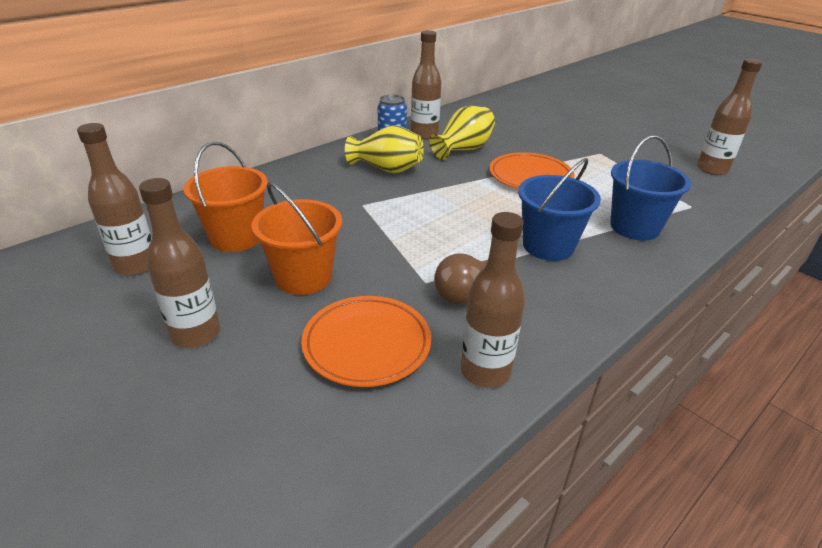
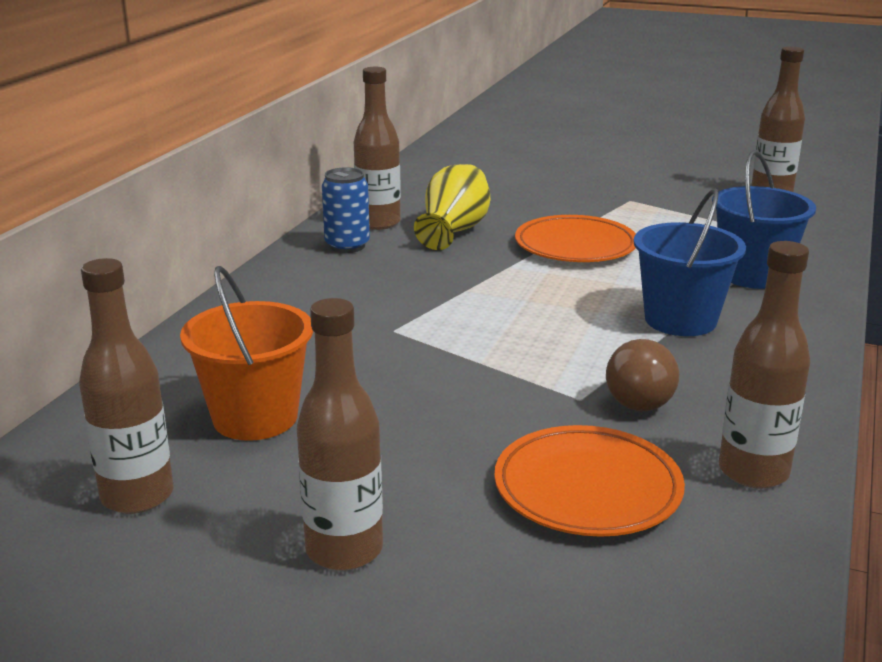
camera: 25 degrees left, 10 degrees down
(303, 277) = (415, 438): orange bucket -> none
(387, 169) = (375, 278): yellow vase -> none

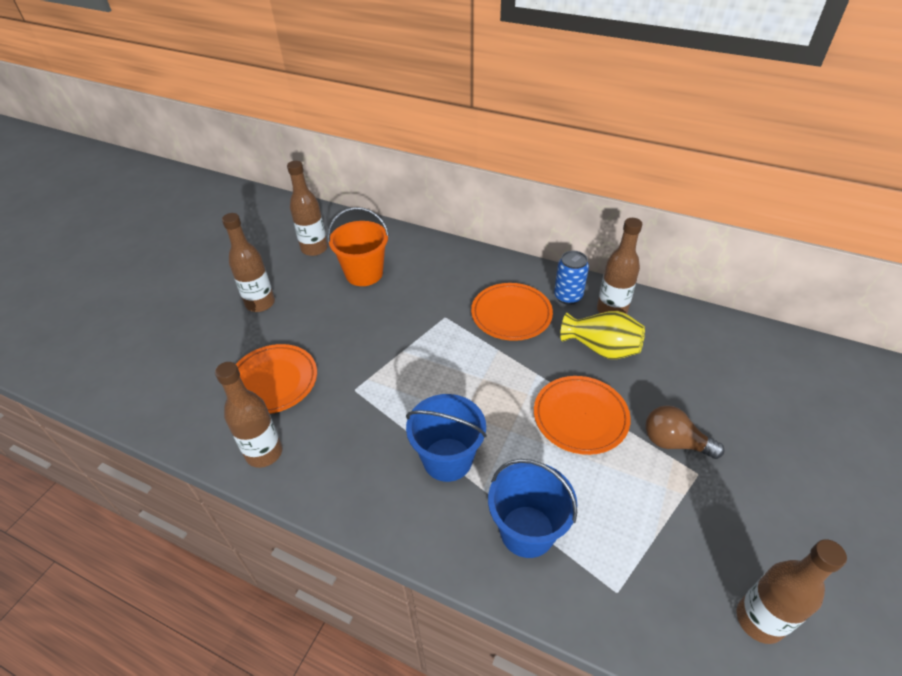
camera: 95 degrees right, 20 degrees up
(387, 282) = (511, 314): none -> orange plate
(642, 396) = (351, 418): brown light bulb -> brown light bulb (674, 442)

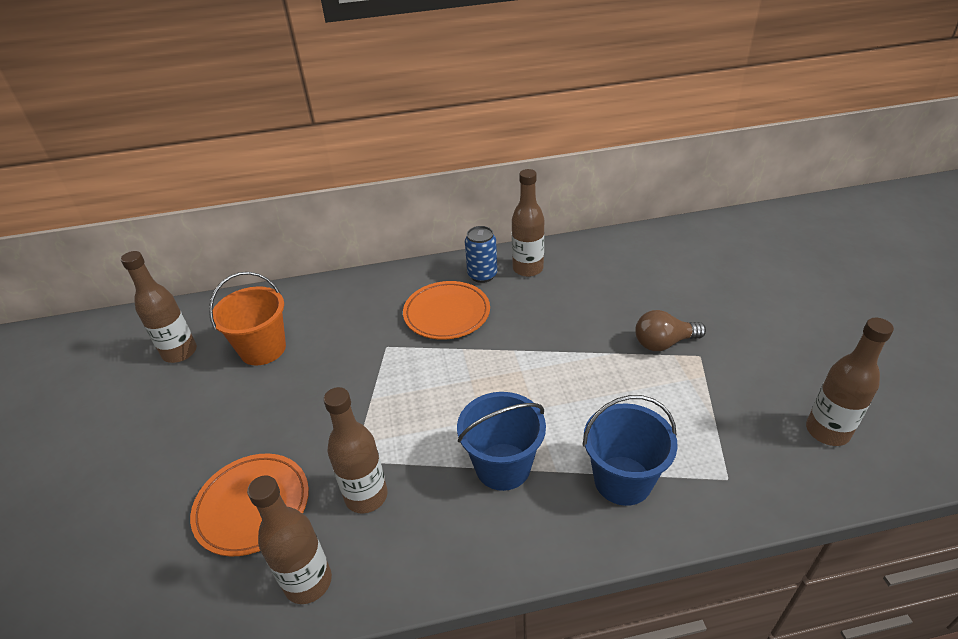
camera: 35 degrees left, 5 degrees down
(260, 303) = (160, 438): brown bottle -> brown bottle (366, 496)
(580, 417) = (580, 364): orange plate -> none
(601, 348) = (547, 302): yellow vase -> none

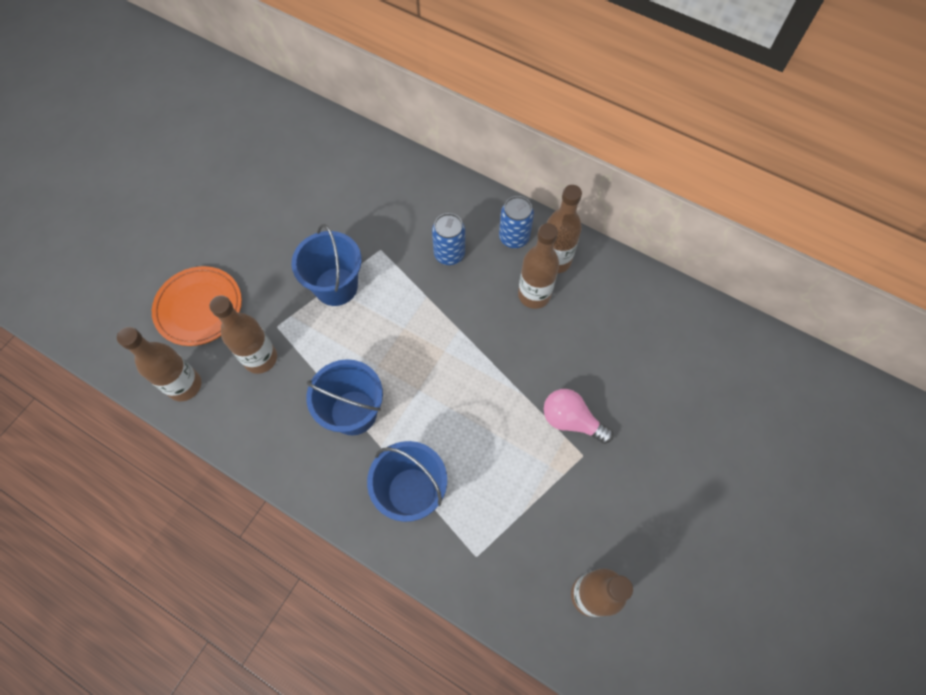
camera: 40 degrees right, 25 degrees up
(180, 352) = (255, 143): brown bottle -> brown bottle (534, 295)
(263, 349) = (304, 183): orange bucket -> none
(377, 395) = (336, 286): none -> blue bucket
(447, 313) = (449, 254): orange plate -> blue can
(664, 343) = (571, 420): brown light bulb -> pink light bulb

